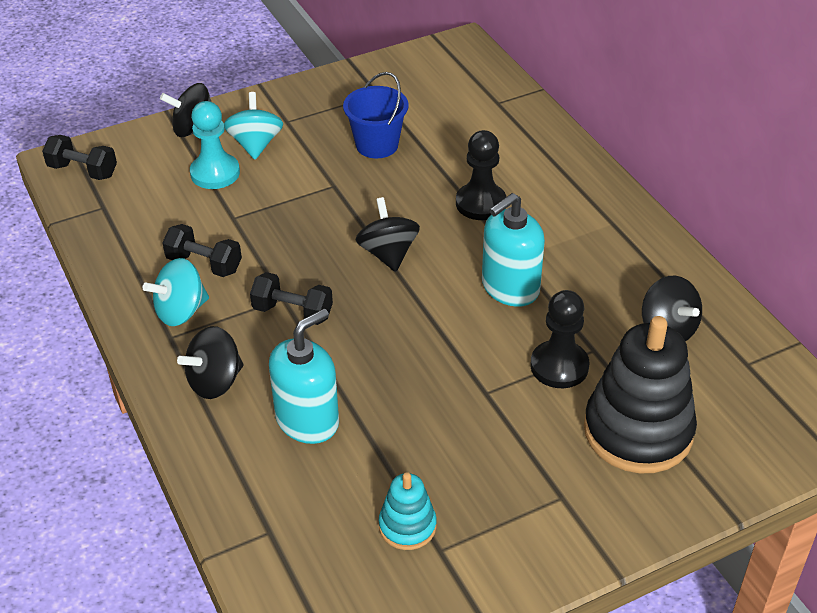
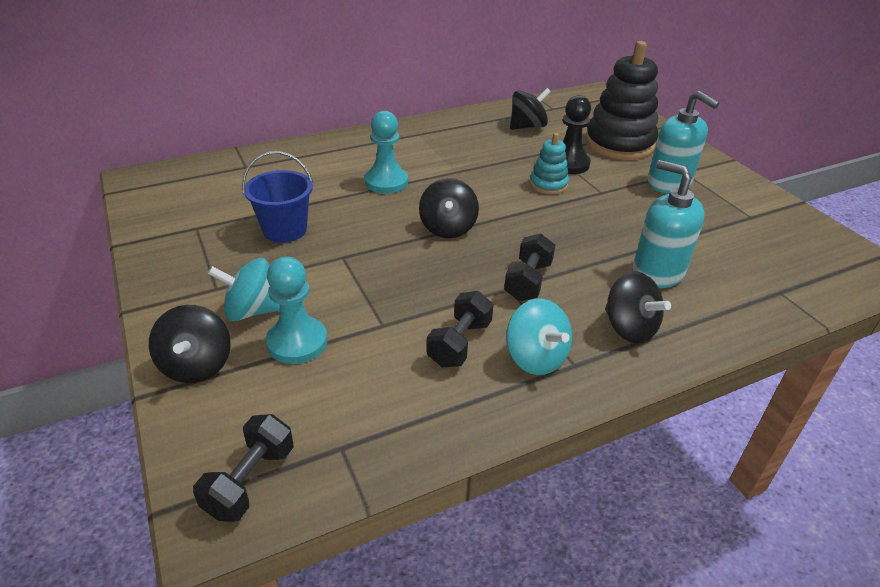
camera: 90 degrees left, 5 degrees down
(388, 254) = (448, 228): black spinning top -> black spinning top turned 75 degrees counterclockwise
(407, 526) = (739, 228): turquoise stacking toy -> turquoise stacking toy (548, 184)
(481, 203) = (386, 182): black pawn -> turquoise pawn
(510, 288) = (490, 176): turquoise soap dispenser -> turquoise soap dispenser (669, 184)

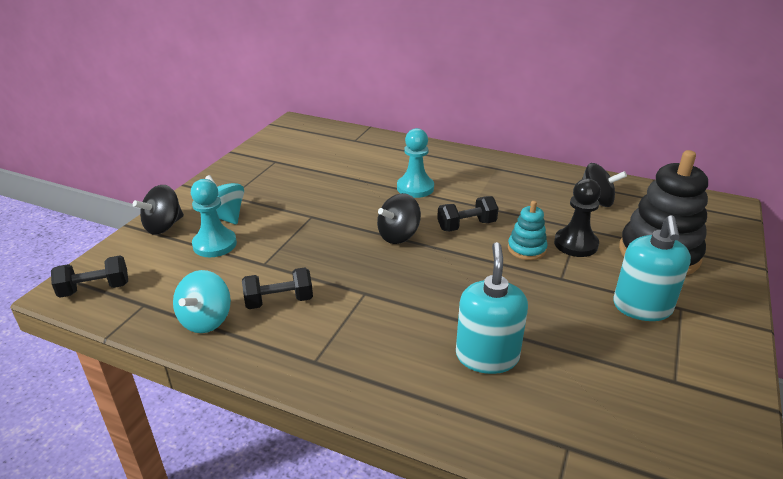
camera: 50 degrees right, 5 degrees down
(285, 230) = (311, 185): blue bucket -> none
(528, 281) = (384, 297): black dumbbell -> black dumbbell (466, 225)
(535, 358) = (301, 340): turquoise spinning top -> turquoise spinning top (206, 320)
(629, 328) = (389, 371): black spinning top -> none

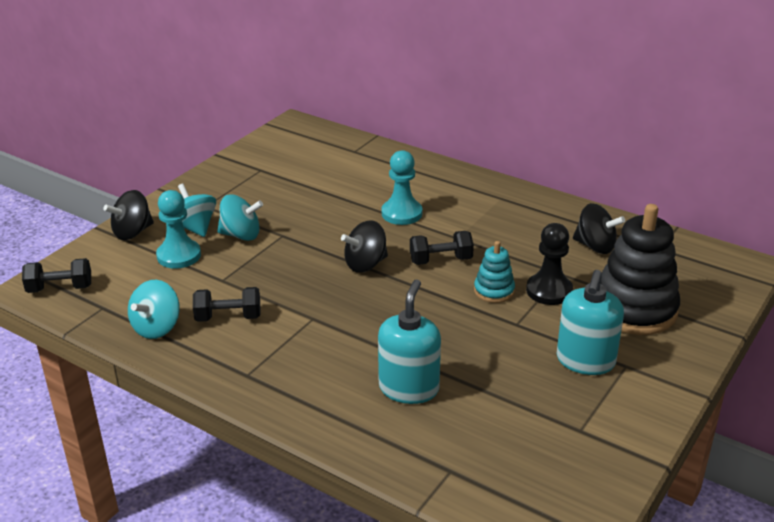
camera: 10 degrees right, 0 degrees up
(272, 219) = (241, 235): none -> turquoise spinning top

